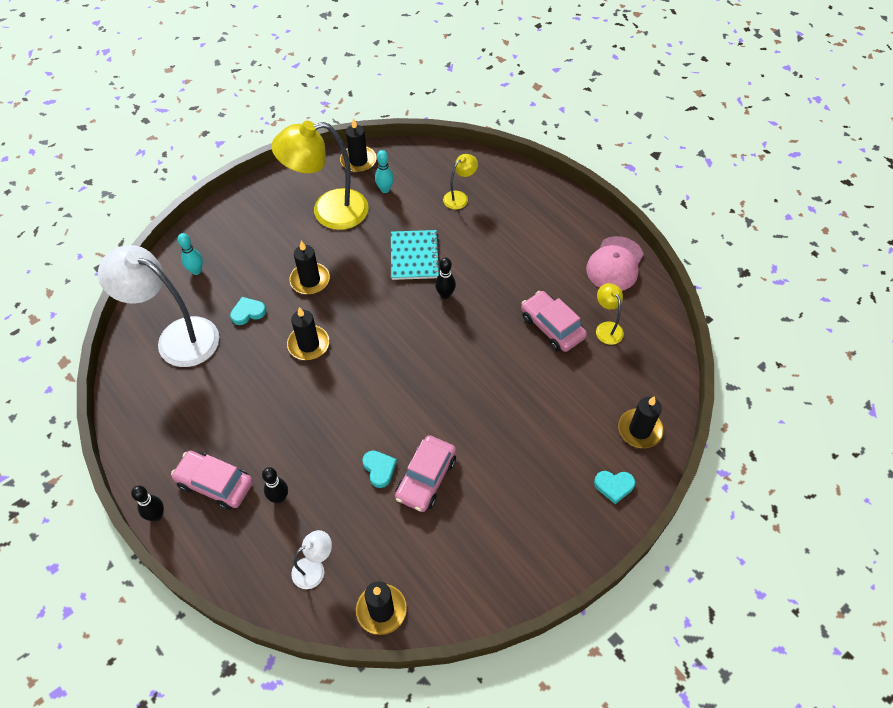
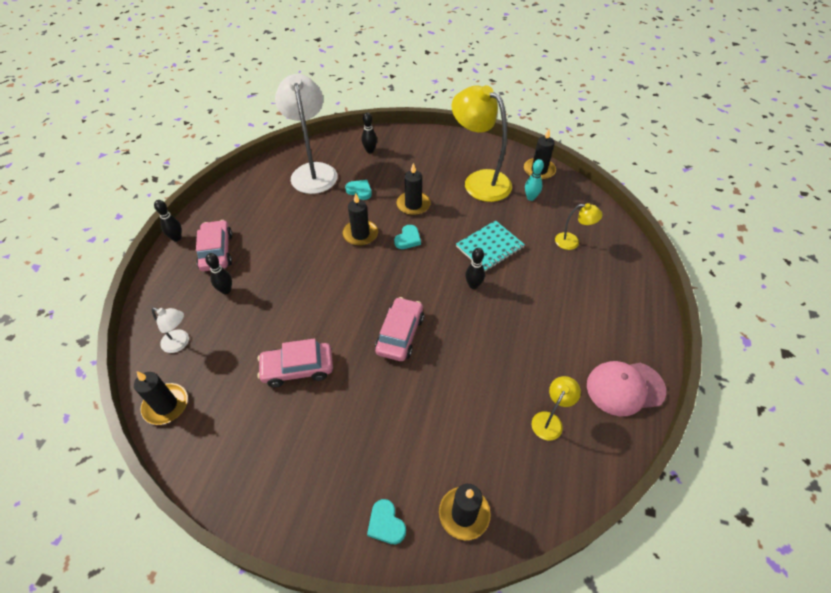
camera: 55 degrees right, 5 degrees down
(196, 271) = (370, 151): turquoise bowling pin -> black bowling pin
(379, 469) = (286, 334): turquoise heart -> turquoise heart (408, 239)
(552, 327) = (511, 375): pink car -> pink car (400, 334)

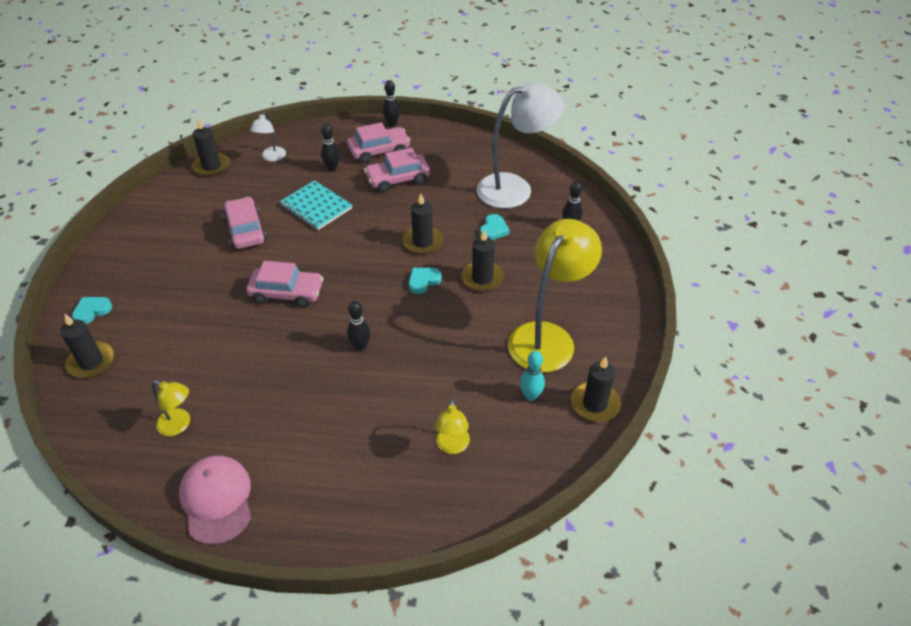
camera: 80 degrees right, 5 degrees down
(268, 242) = (398, 179): none -> pink car
(408, 239) = (423, 281): turquoise heart -> turquoise heart turned 120 degrees clockwise
(490, 247) = (424, 357): turquoise notebook -> turquoise notebook (316, 207)

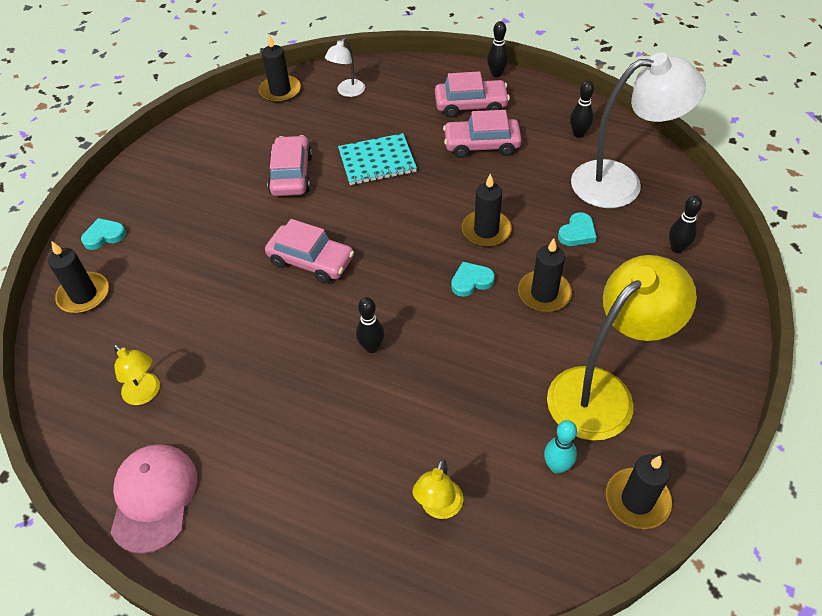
camera: 20 degrees right, 5 degrees up
(316, 207) = (377, 161): turquoise notebook -> turquoise notebook turned 75 degrees counterclockwise
(332, 168) = (410, 117): black bowling pin -> black bowling pin (578, 134)

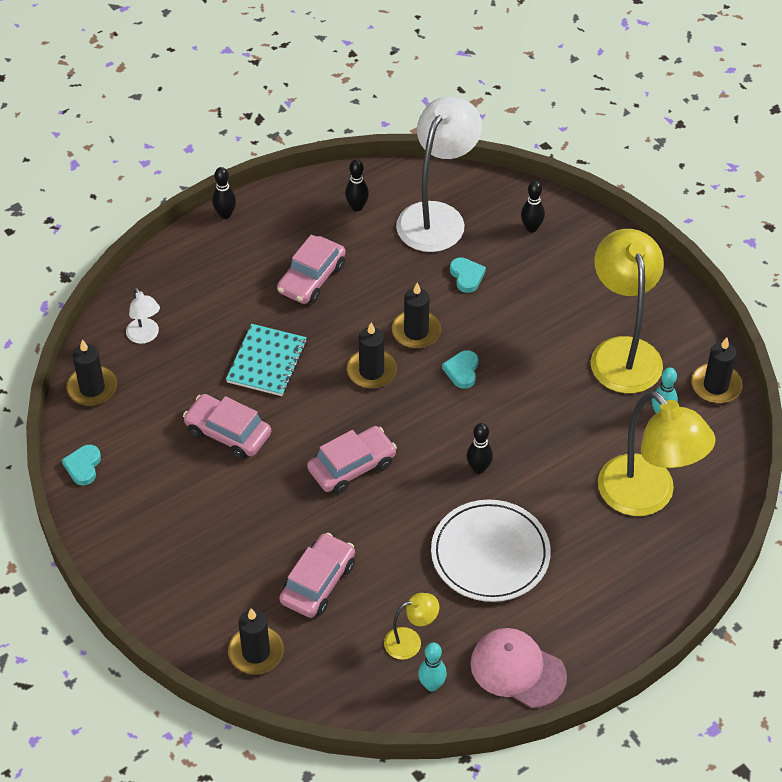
camera: 60 degrees left, 0 degrees up
(104, 236) = (187, 612): turquoise heart -> turquoise heart (83, 466)
(104, 435) = (431, 685): none -> turquoise bowling pin
(279, 405) = (490, 554): none -> white plate
(438, 507) = (647, 497): yellow lamp -> yellow lamp, size x2.16
(471, 105) = (252, 256): pink car -> pink car (318, 582)
(544, 293) = (510, 333): black candle -> black candle (371, 371)

